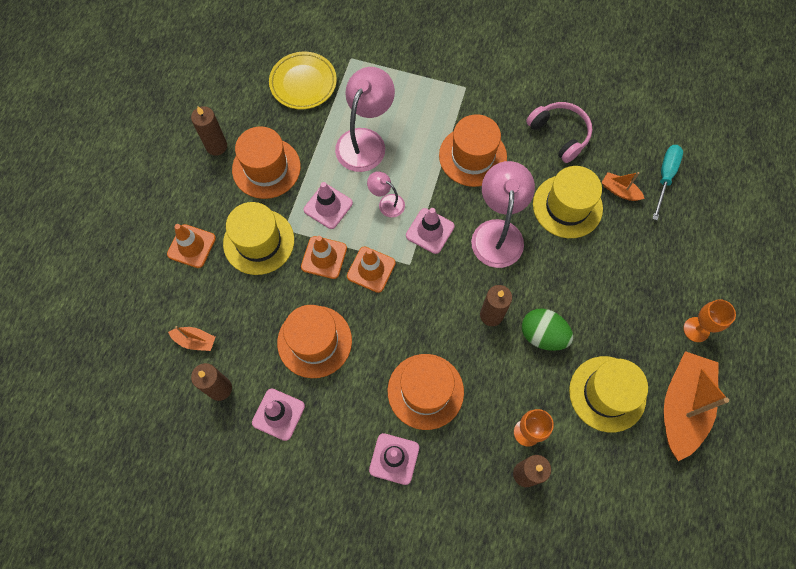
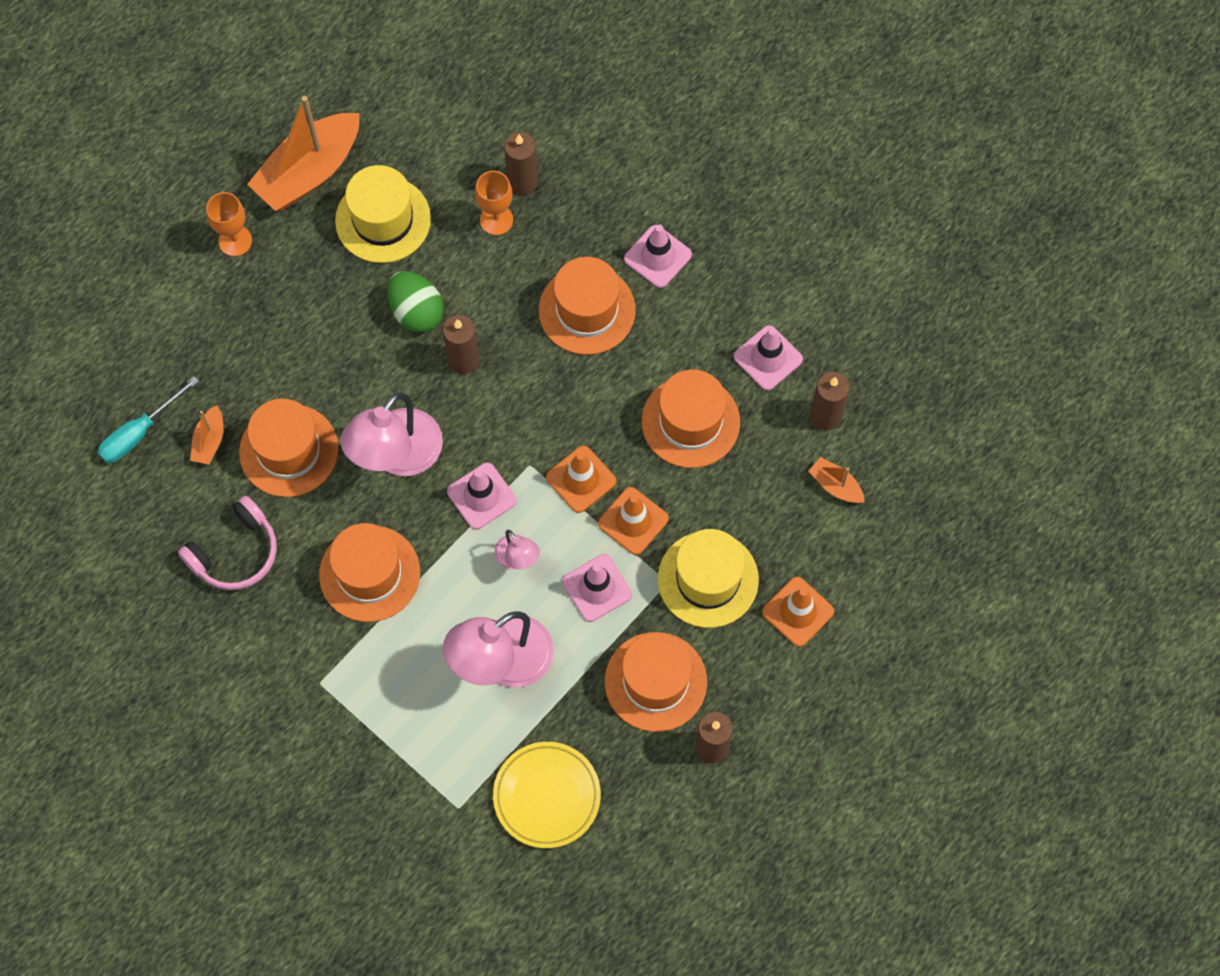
camera: 155 degrees left, 0 degrees up
(559, 134) = (235, 552): pink headphones -> pink headphones turned 120 degrees counterclockwise
(567, 206) = (289, 450): yellow hat -> orange hat
(619, 191) = (209, 441): orange boat -> orange boat turned 45 degrees clockwise

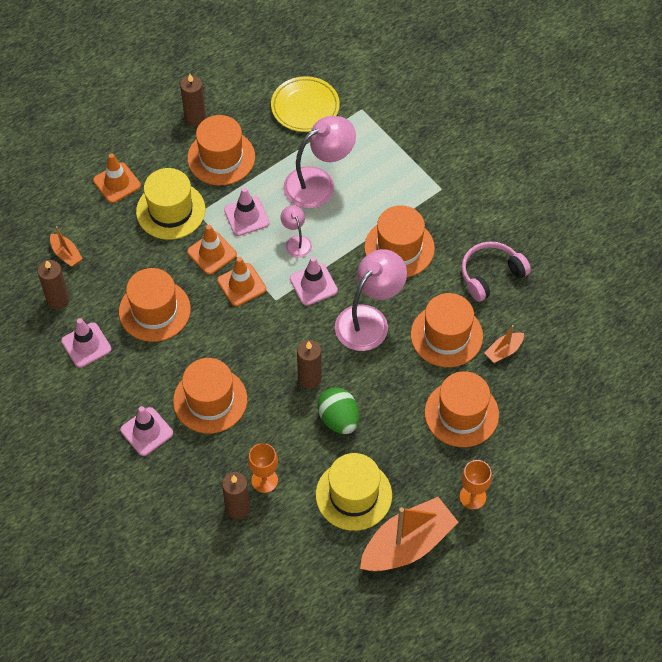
camera: 170 degrees left, 10 degrees down
(139, 432) = (555, 364): turquoise screwdriver -> none
(209, 441) = (503, 351): orange boat -> orange boat turned 150 degrees counterclockwise
(258, 345) = (461, 413): none -> orange hat

